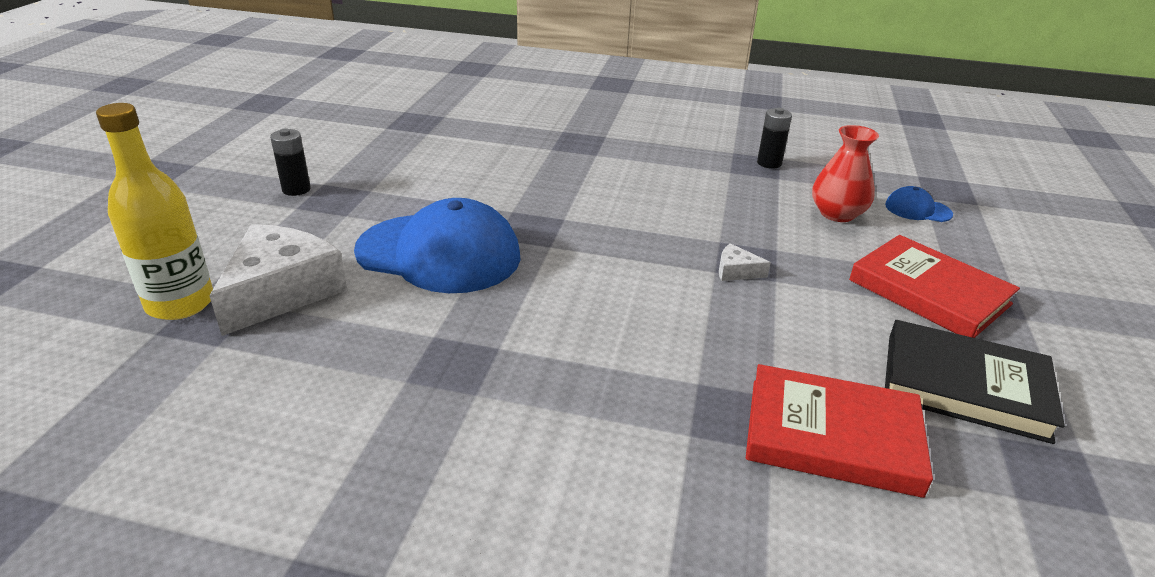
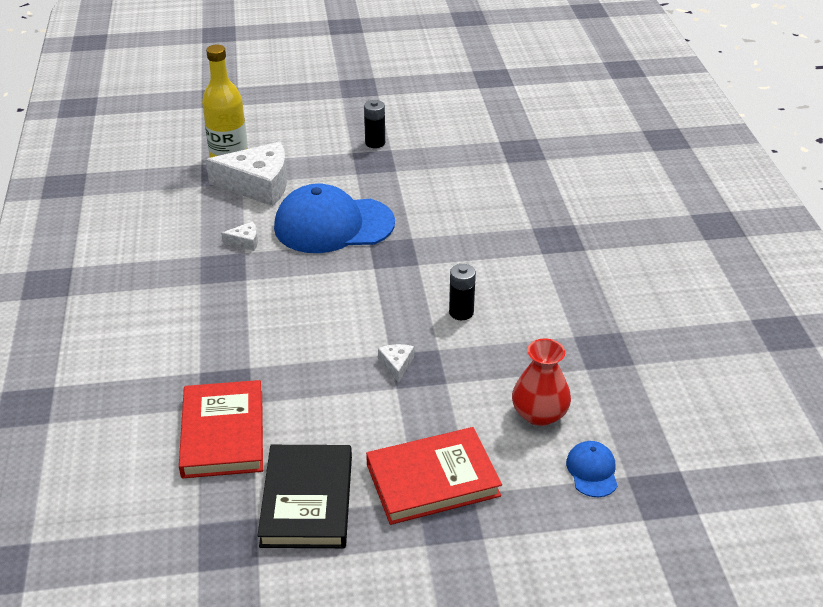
camera: 70 degrees right, 5 degrees up
(409, 330) = (245, 241): none -> white cheese
(439, 253) = (333, 225): blue cap -> blue cap turned 90 degrees clockwise
(769, 163) = (615, 358): black battery -> black battery (461, 312)
(929, 292) = (432, 480): red book -> red book turned 45 degrees clockwise

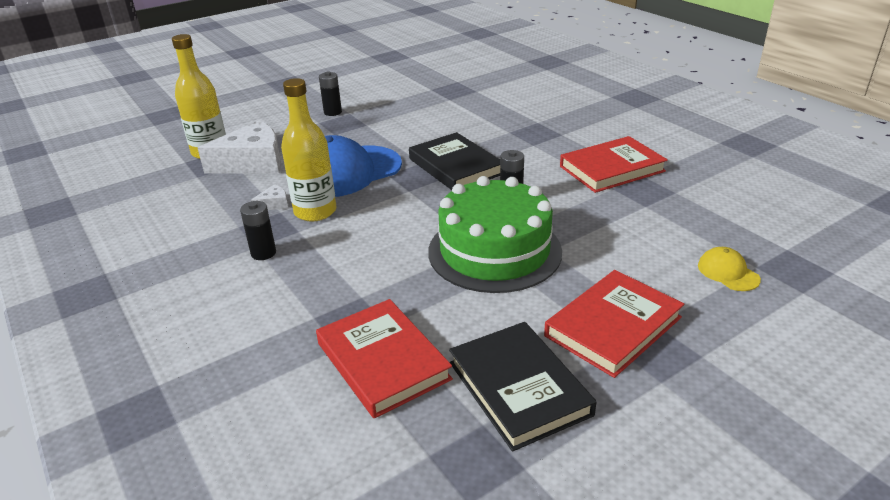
camera: 25 degrees left, 5 degrees down
(202, 292) = (263, 253): none -> black battery
(274, 263) = (315, 211): none -> yellow bottle
(396, 364) = (494, 251): white cheese -> green cake
(440, 254) = (455, 166): none -> black book
(539, 414) = (645, 247): red vase -> none
(592, 471) = (728, 272): blue cap -> yellow cap
(595, 312) = (612, 169): none -> red book

